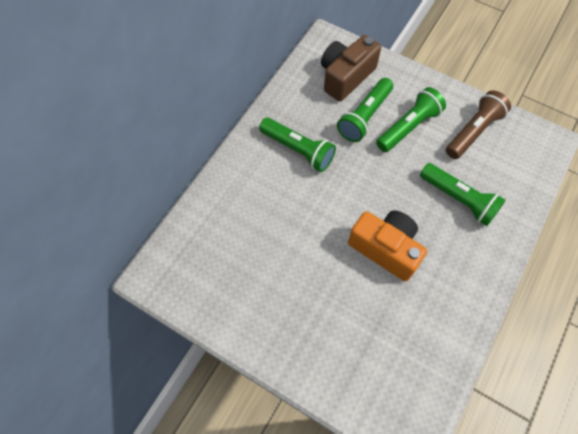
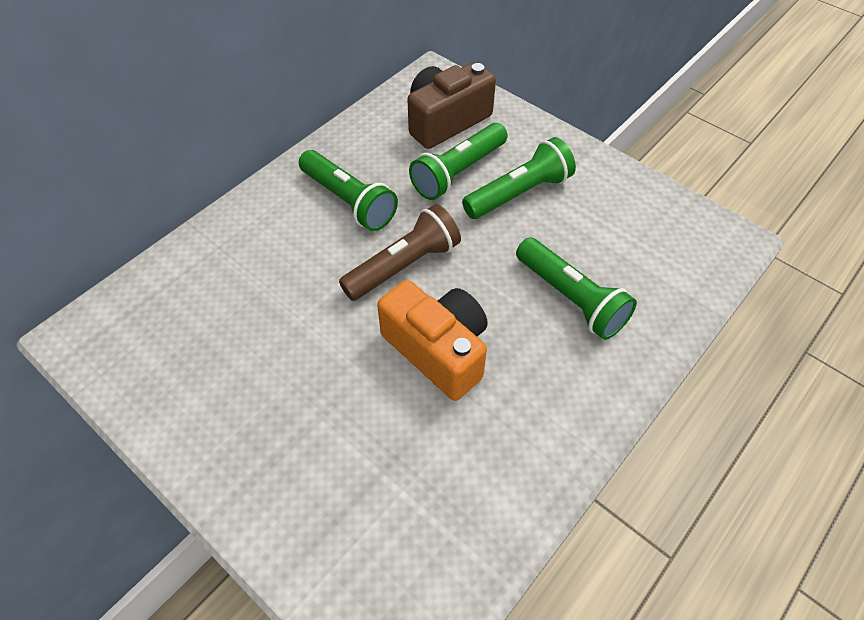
camera: 10 degrees right, 10 degrees down
(473, 131) = (615, 211): brown flashlight -> brown flashlight (404, 265)

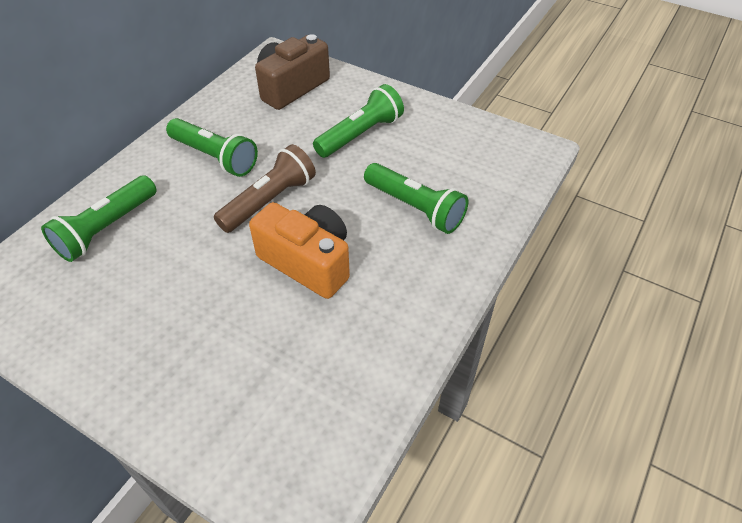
camera: 10 degrees left, 5 degrees down
(458, 172) = (307, 125): green flashlight -> green flashlight (106, 229)

